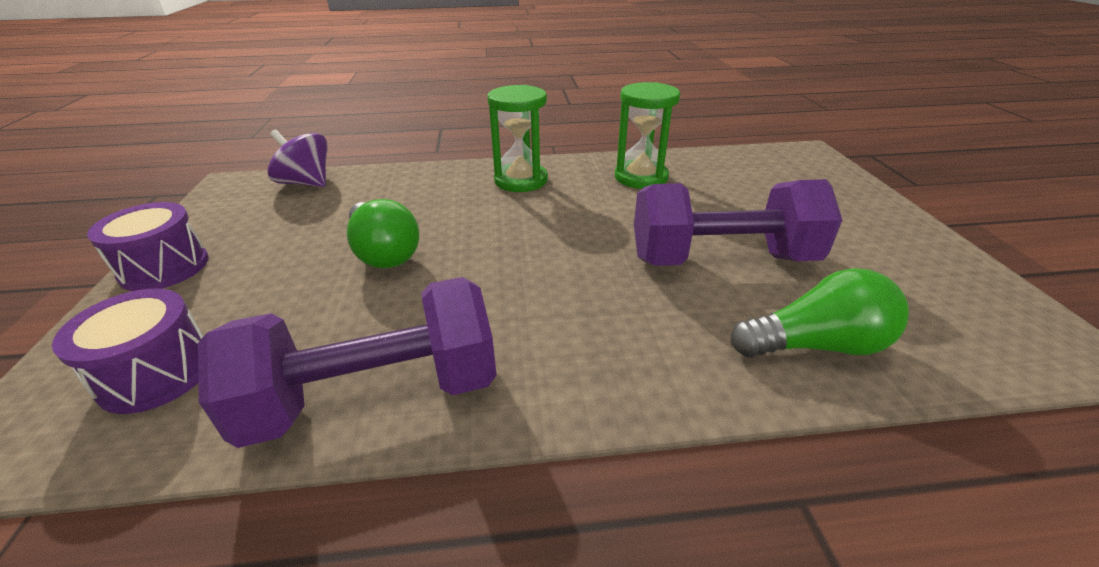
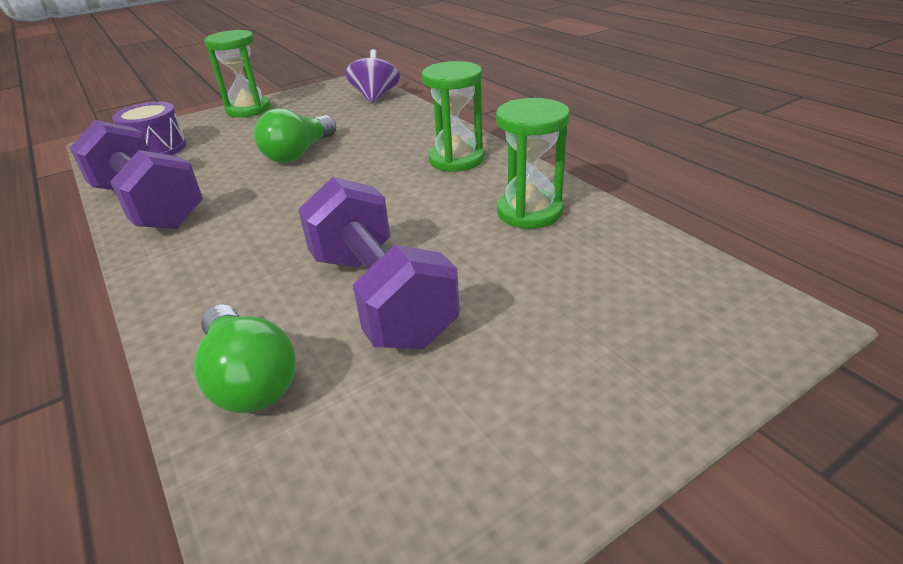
camera: 65 degrees right, 0 degrees up
(165, 267) = (248, 109): purple drum -> green hourglass

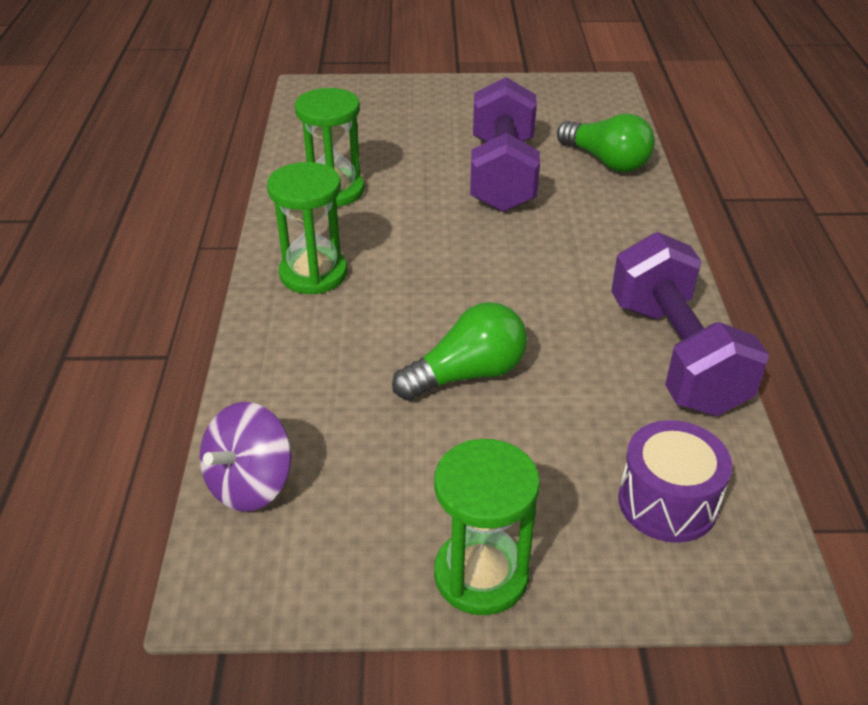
camera: 150 degrees left, 5 degrees up
(249, 379) = (606, 161): green light bulb -> green light bulb turned 135 degrees clockwise

